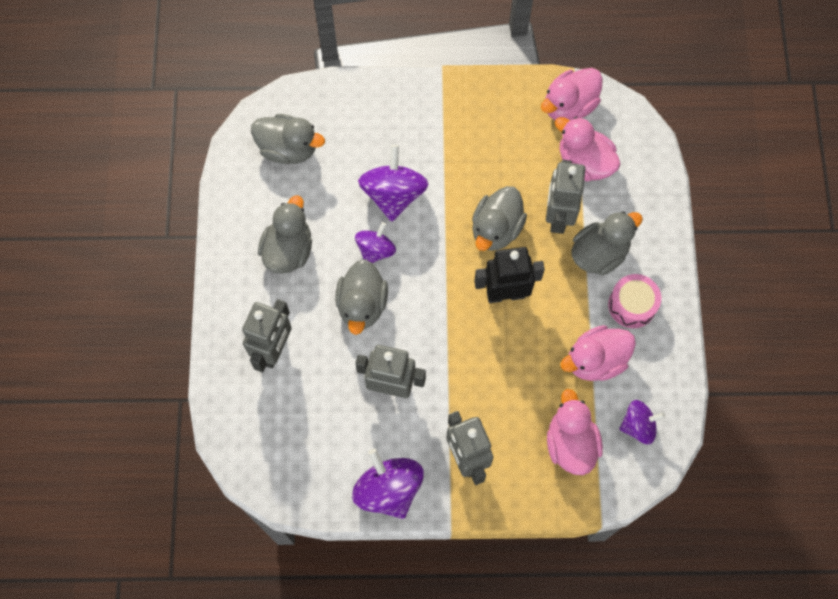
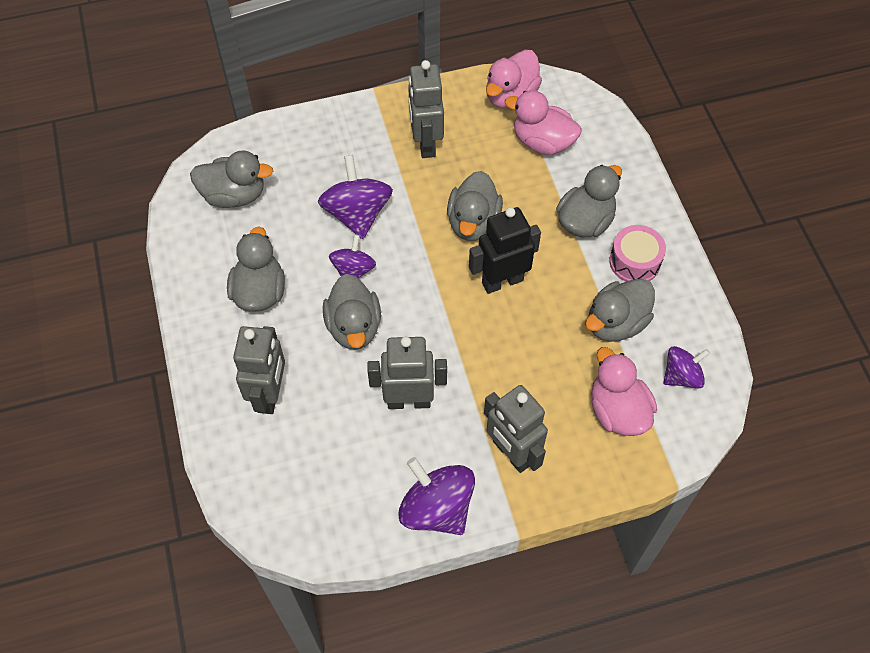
camera: 15 degrees left, 10 degrees down
(558, 216) = (532, 197): grey robot -> grey robot (426, 143)
(595, 360) = (616, 323): pink duck -> grey duck

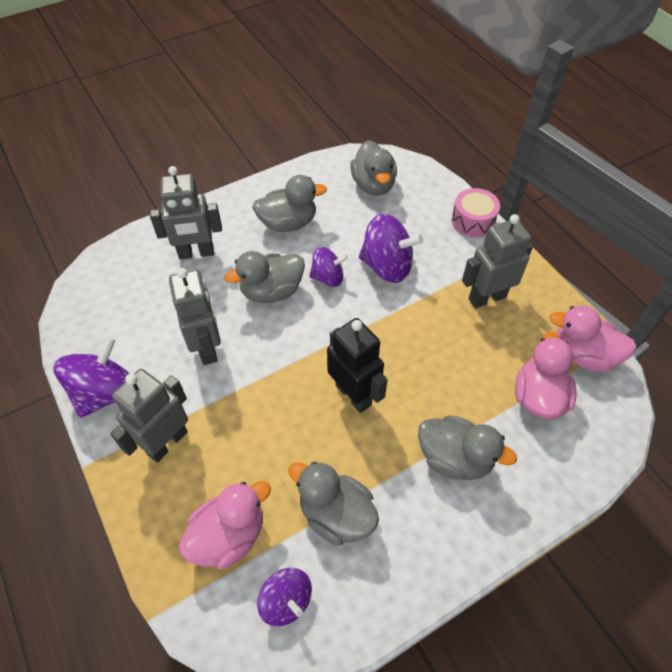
camera: 75 degrees right, 5 degrees down
(357, 214) = (387, 266): purple spinning top -> purple spinning top turned 45 degrees clockwise
(473, 222) = (412, 356): grey duck -> none
(634, 262) = (421, 521): pink drum -> pink drum (473, 221)

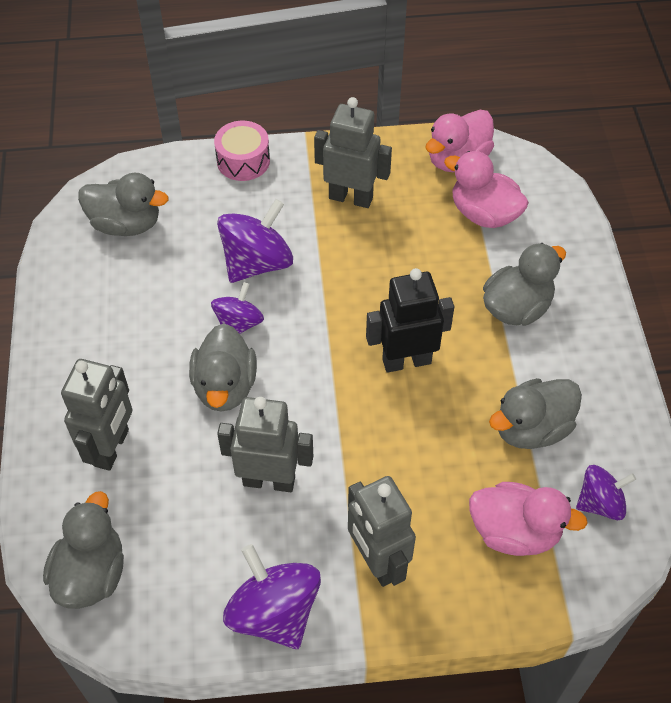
camera: 65 degrees left, 0 degrees up
(229, 535) = (514, 532): pink duck -> pink duck turned 120 degrees clockwise
(288, 223) = (128, 332): grey duck -> grey duck (91, 573)
(487, 298) = (351, 198): grey robot -> grey robot turned 105 degrees clockwise

